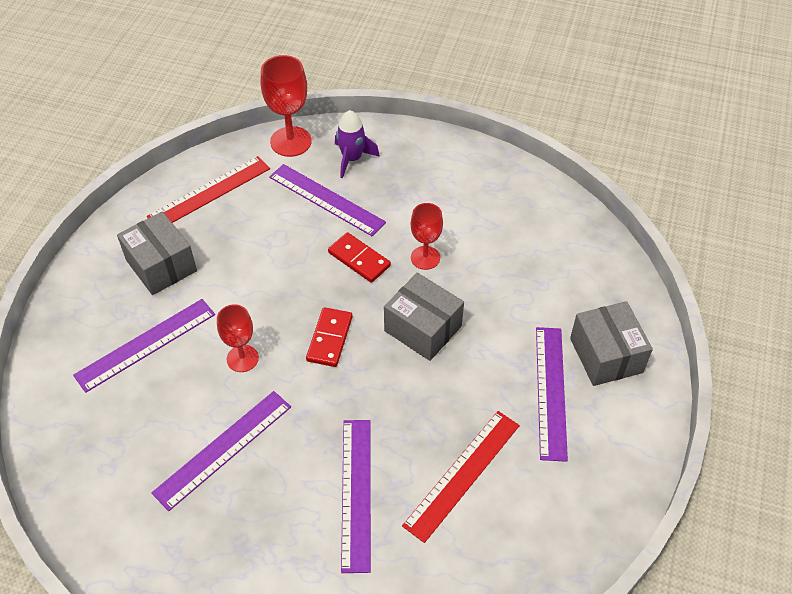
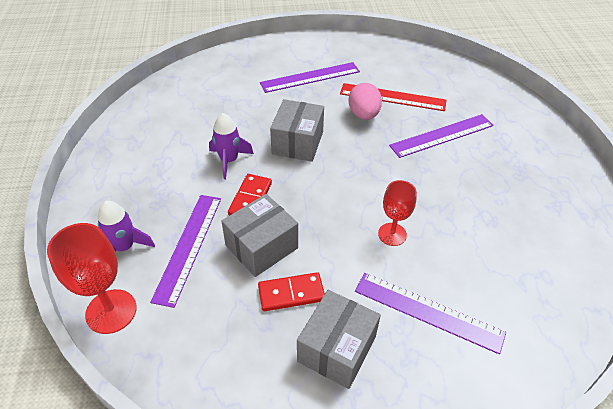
camera: 115 degrees left, 5 degrees down
(209, 192) = (217, 355): red ruler -> none
(223, 449) = (471, 212): purple ruler -> none
(330, 339) = (338, 189): red domino -> red domino (291, 293)
(425, 258) = (229, 160): red goblet -> purple rocket
(441, 420) = (363, 115): none -> pink egg
(606, 355) = (269, 62): grey box -> grey box (262, 247)

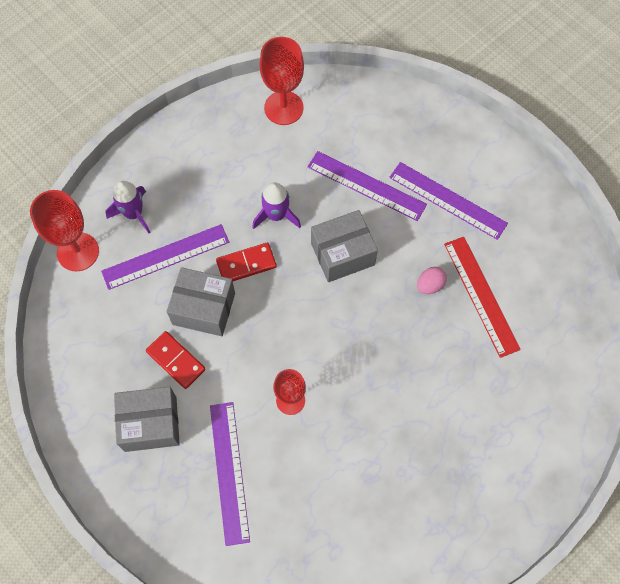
camera: 55 degrees right, 20 degrees up
(150, 113) = (283, 108): none -> red goblet
(363, 115) = (430, 285): pink egg -> pink egg, size x0.63
(442, 135) = (457, 375): purple ruler -> purple ruler (366, 185)

